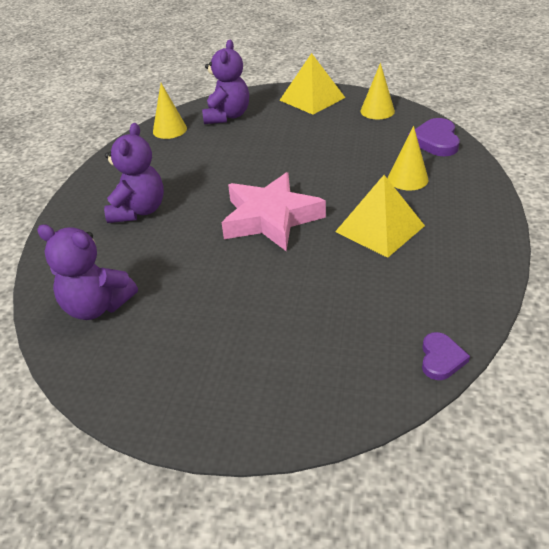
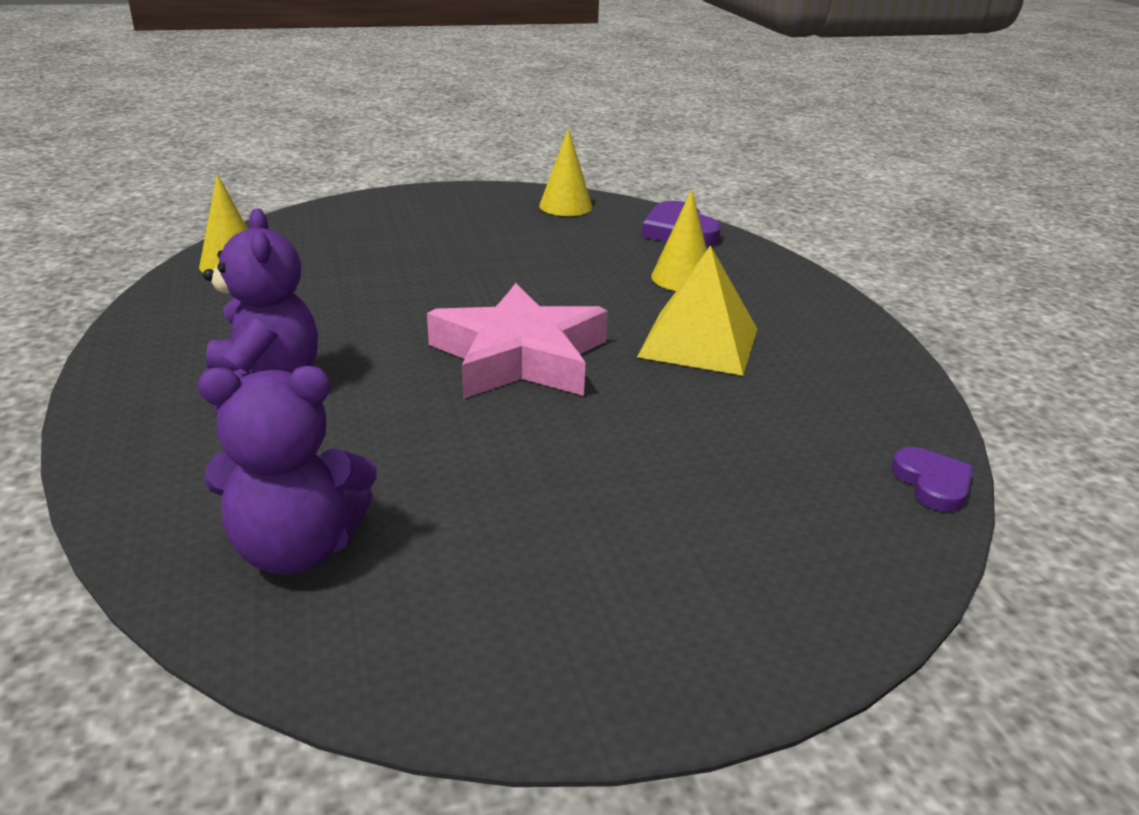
camera: 30 degrees left, 10 degrees down
(227, 116) = (326, 235): purple teddy bear -> none
(312, 99) = (453, 201): yellow pyramid -> none

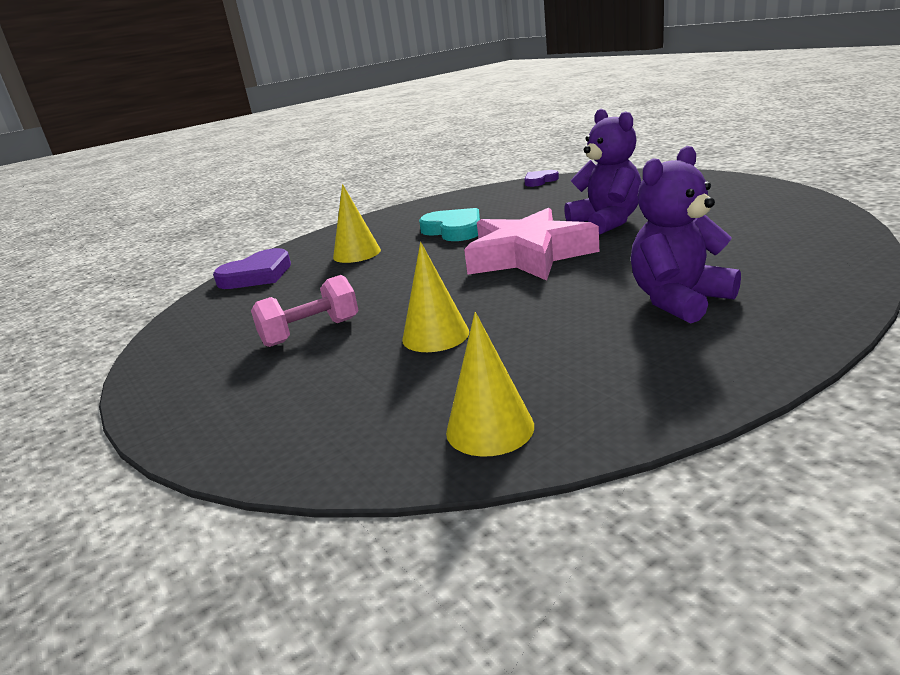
camera: 105 degrees left, 5 degrees down
(296, 549) = (785, 233): purple teddy bear -> purple teddy bear (606, 222)
(484, 237) = (311, 332): none -> pink dumbbell
(565, 206) = (202, 327): yellow cone -> yellow cone (435, 335)
(699, 342) = (454, 230): yellow pyramid -> turquoise heart

